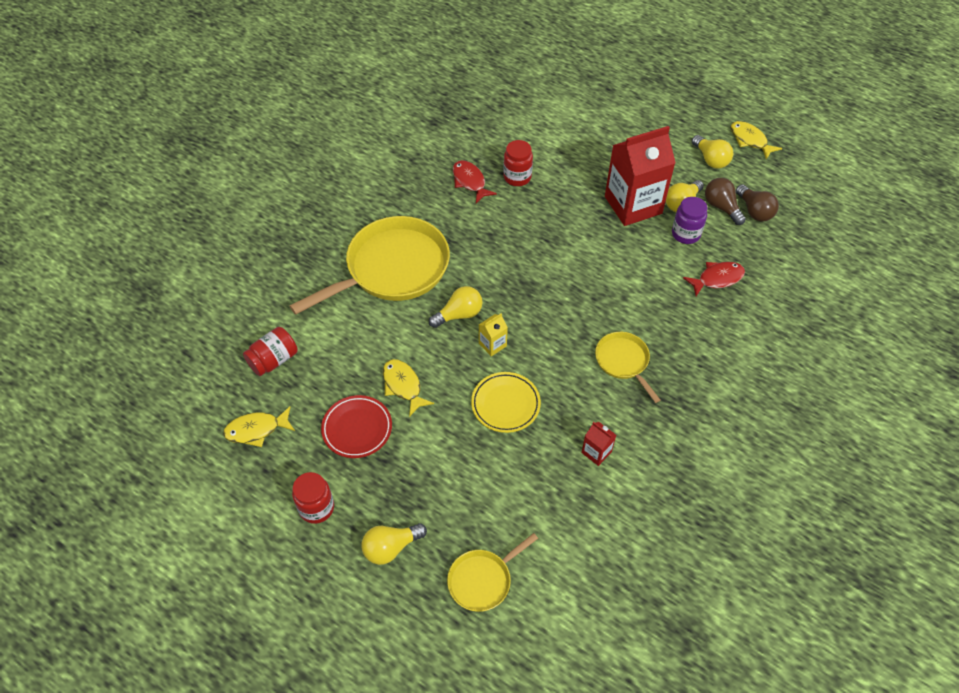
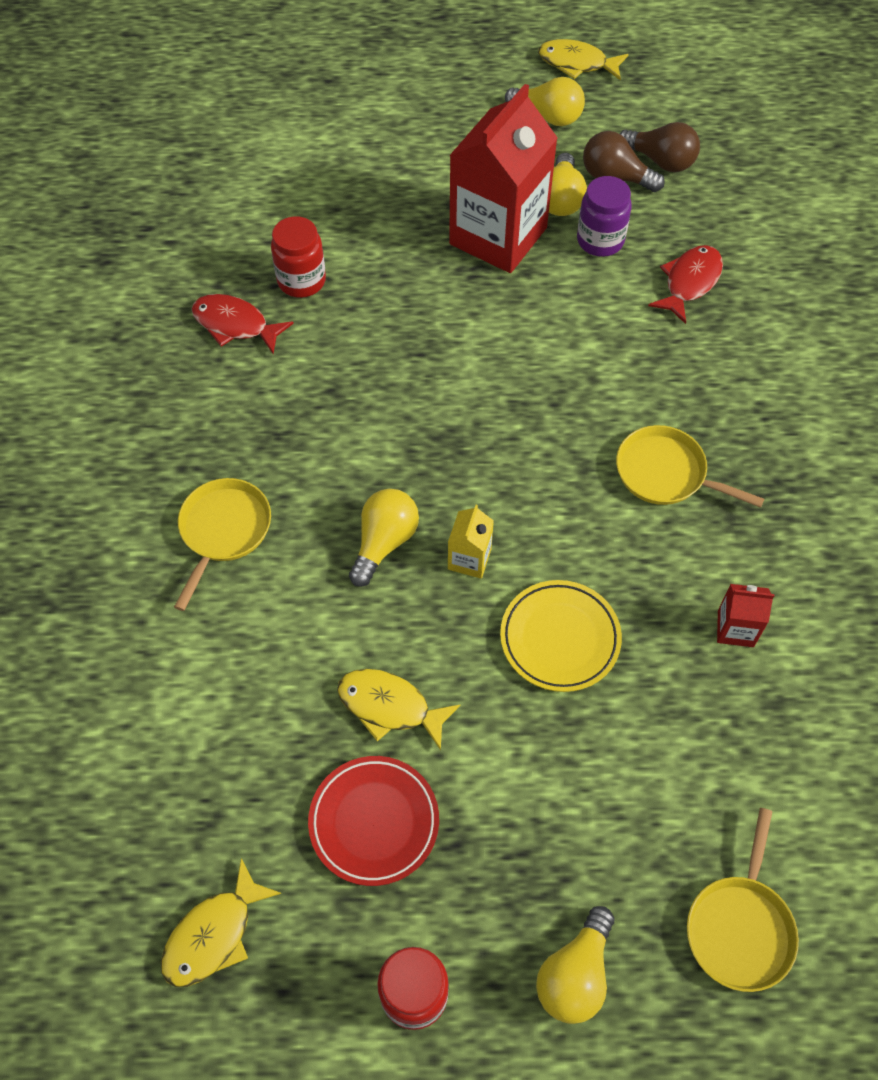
camera: 35 degrees left, 5 degrees up
(273, 360) = (148, 798): red jar -> none
(391, 269) = (223, 531): yellow pan -> yellow pan, size x0.49

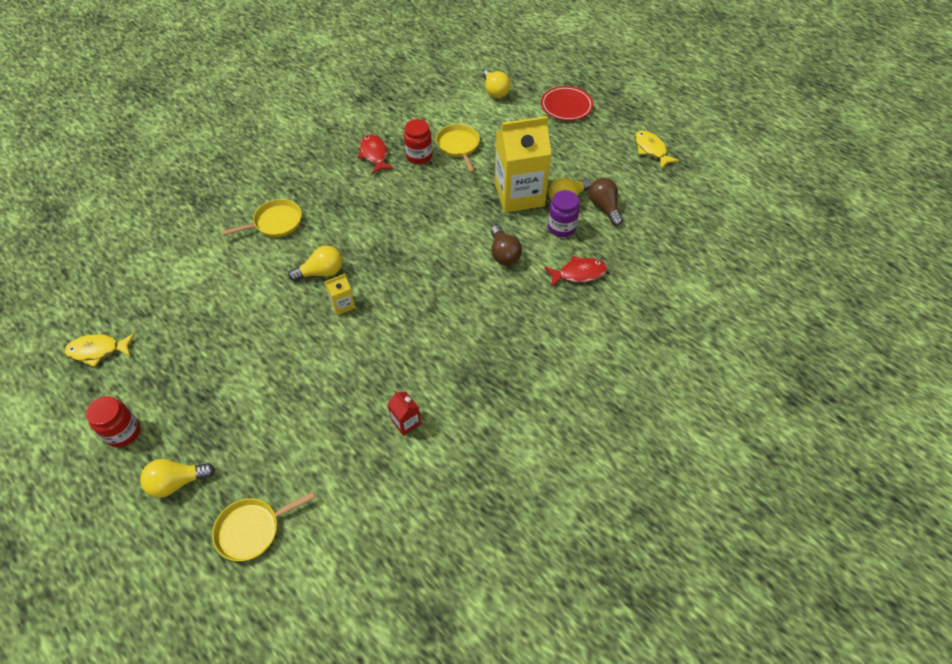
camera: 45 degrees right, 5 degrees down
(374, 822) = (189, 364): red plate -> red plate (566, 106)
(389, 707) = (246, 330): yellow fish -> none
(498, 236) = (519, 194): red carton -> yellow carton
(548, 116) = (607, 163): yellow light bulb -> yellow light bulb (495, 91)
(560, 638) = (335, 362): yellow plate -> none
(660, 161) = (635, 215): brown light bulb -> brown light bulb (503, 254)
(666, 473) = (461, 339): yellow pan -> yellow pan (458, 146)

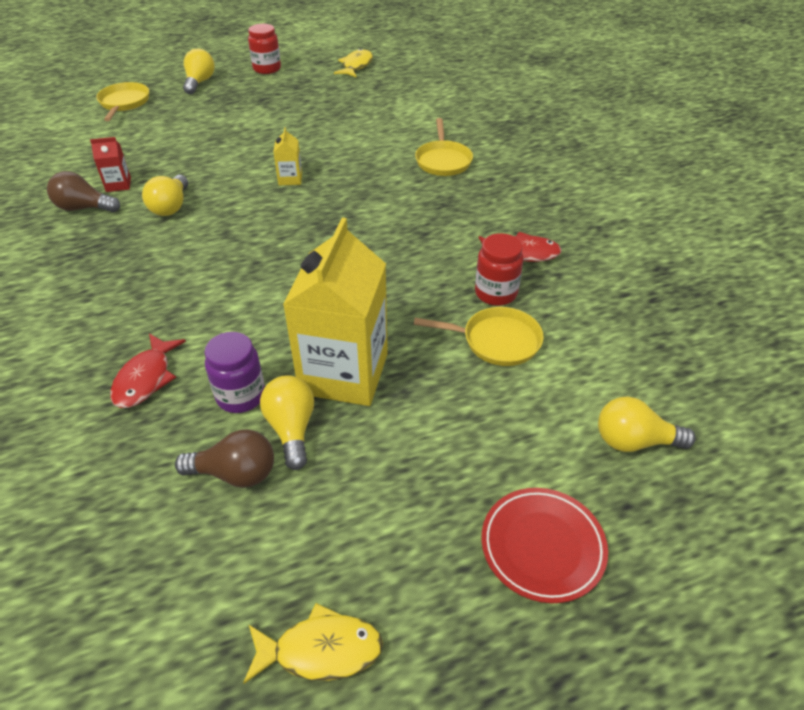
camera: 115 degrees right, 10 degrees down
(321, 272) = (345, 175): yellow light bulb -> yellow light bulb (171, 207)
(503, 254) = (248, 316): brown light bulb -> brown light bulb (84, 208)

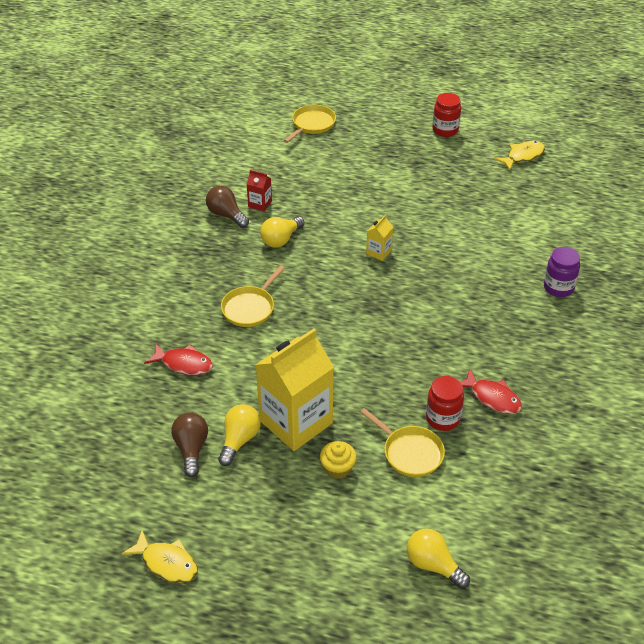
camera: 35 degrees right, 0 degrees up
(146, 379) = (184, 364): red fish -> red fish turned 120 degrees counterclockwise
(199, 82) = (381, 124): yellow light bulb -> none
(235, 473) = (191, 449): brown light bulb -> brown light bulb turned 135 degrees counterclockwise
(241, 396) = (227, 403): purple jar -> purple jar (558, 287)
(436, 397) = (337, 468): none -> yellow cupcake
(443, 160) = (509, 287): yellow pan -> yellow pan (250, 308)
(542, 547) = (319, 586): red plate -> none

